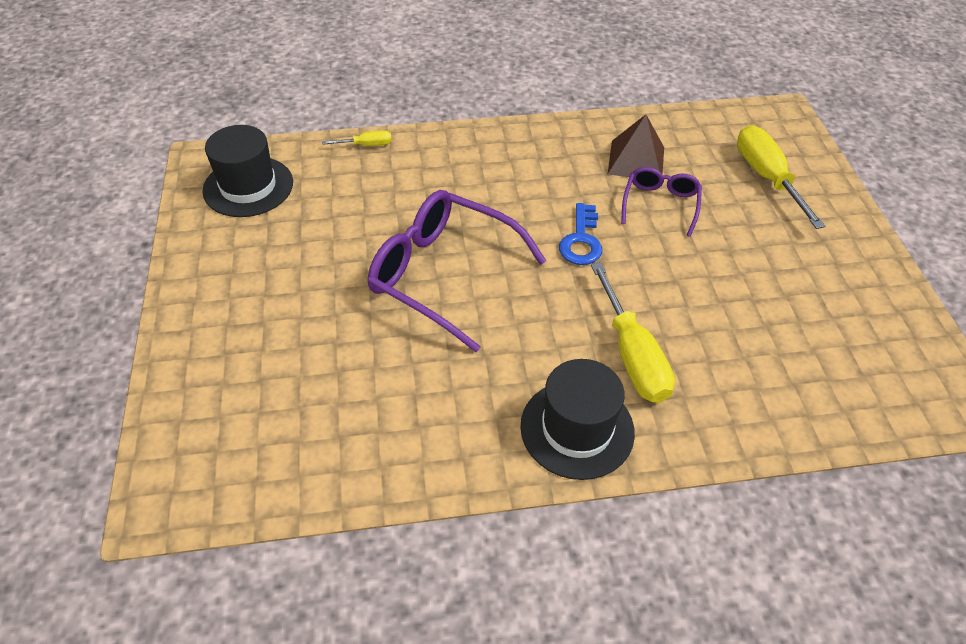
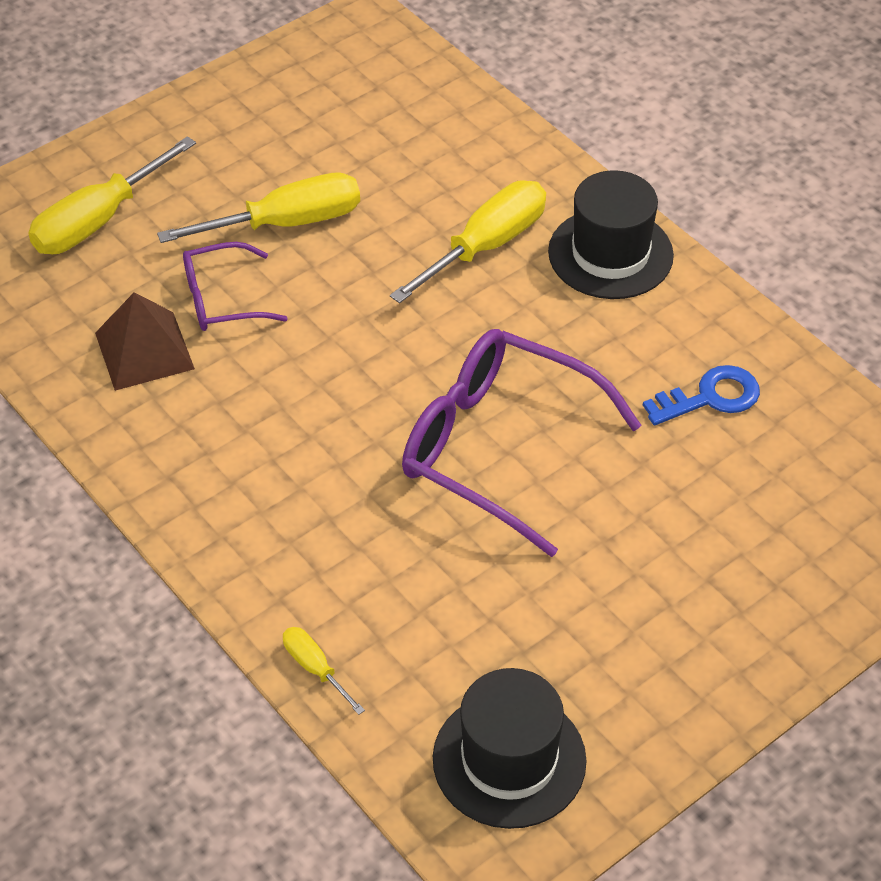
camera: 120 degrees left, 0 degrees up
(443, 274) = (499, 448): purple glasses -> purple glasses turned 120 degrees clockwise
(581, 240) = (343, 347): blue key -> blue key (710, 397)
(718, 259) = (286, 223): none -> yellow screwdriver

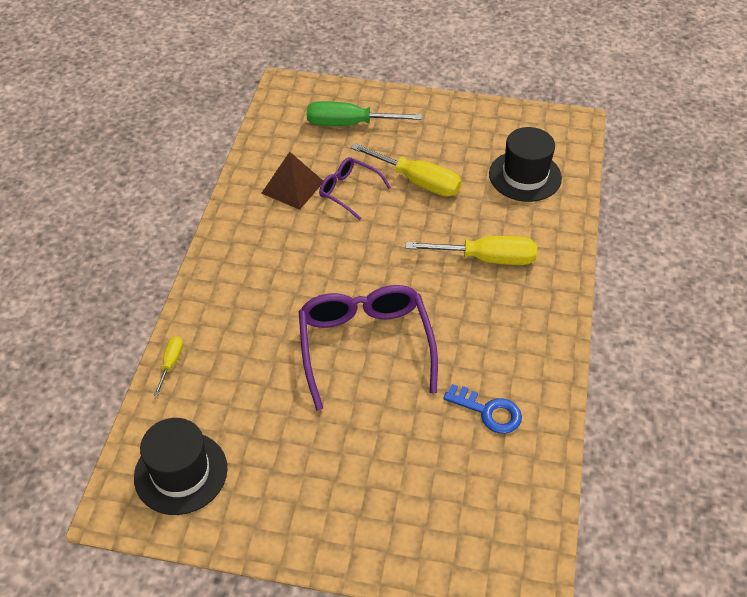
camera: 50 degrees right, 0 degrees up
(98, 220) = (349, 124): yellow screwdriver -> green screwdriver
(610, 254) = (538, 309): black hat -> black hat (525, 176)

